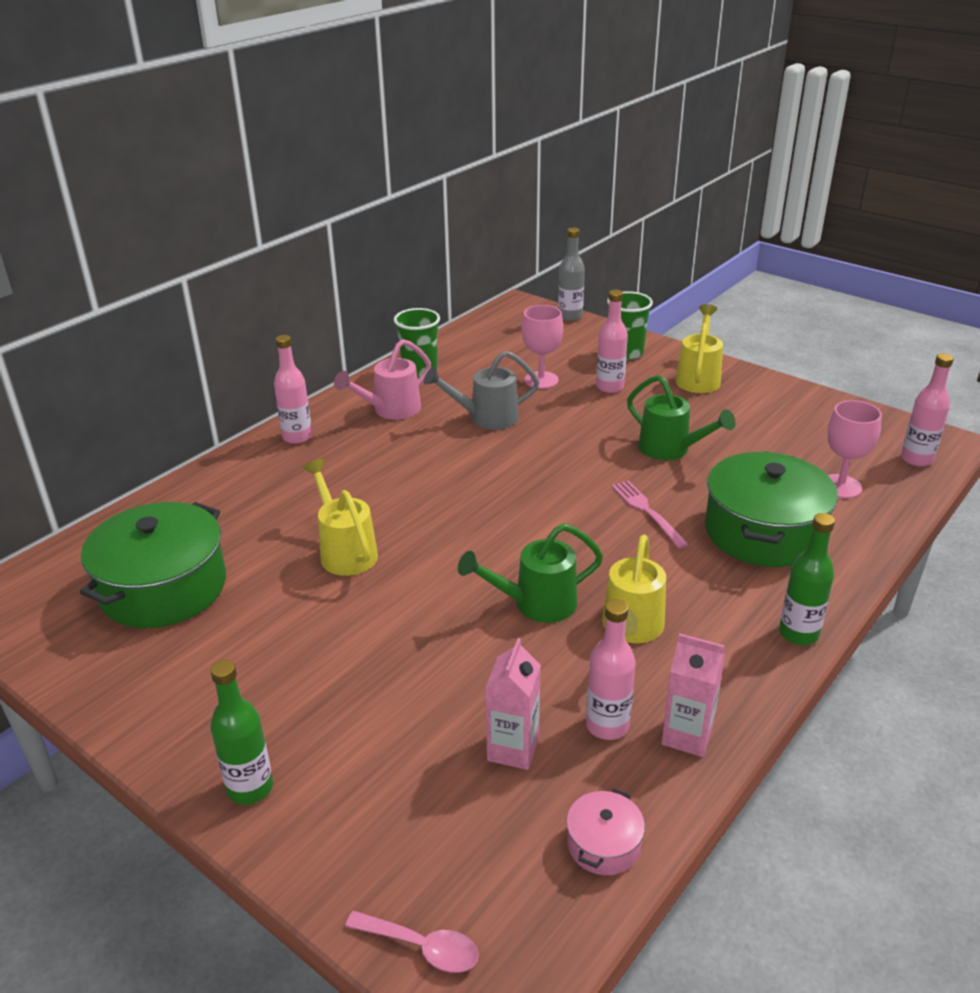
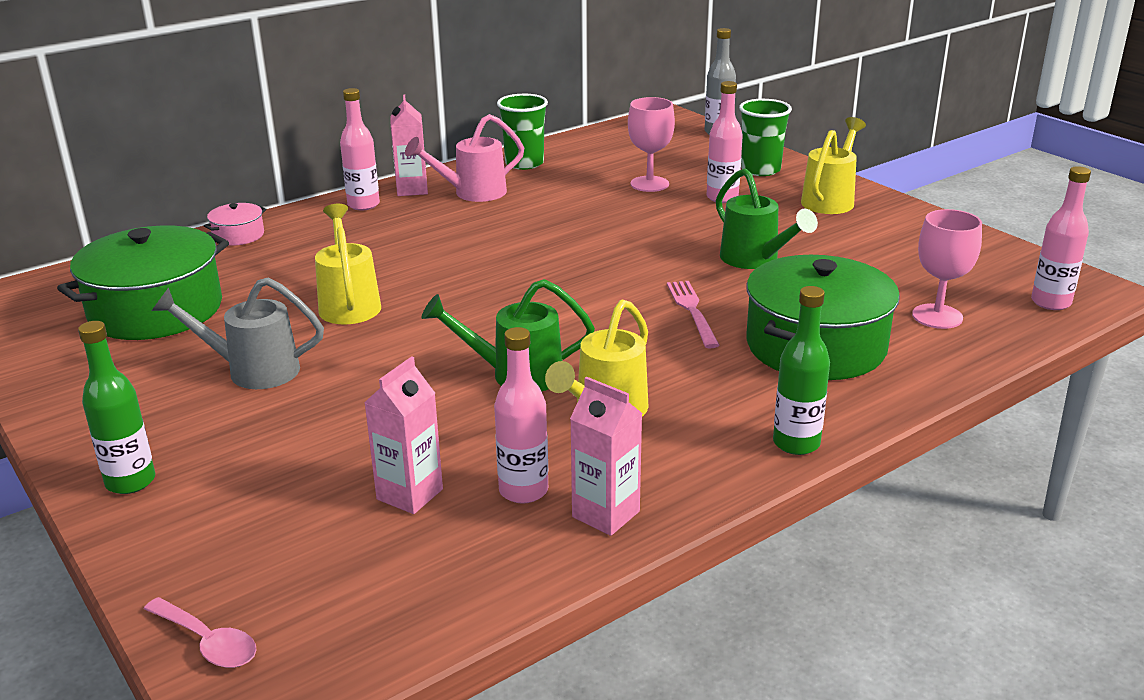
camera: 15 degrees right, 5 degrees down
(333, 413) = (412, 189): none -> pink carton
(486, 418) = (569, 210): grey watering can -> grey watering can (253, 370)
(603, 844) = (451, 592): pink pot -> pink pot (238, 235)

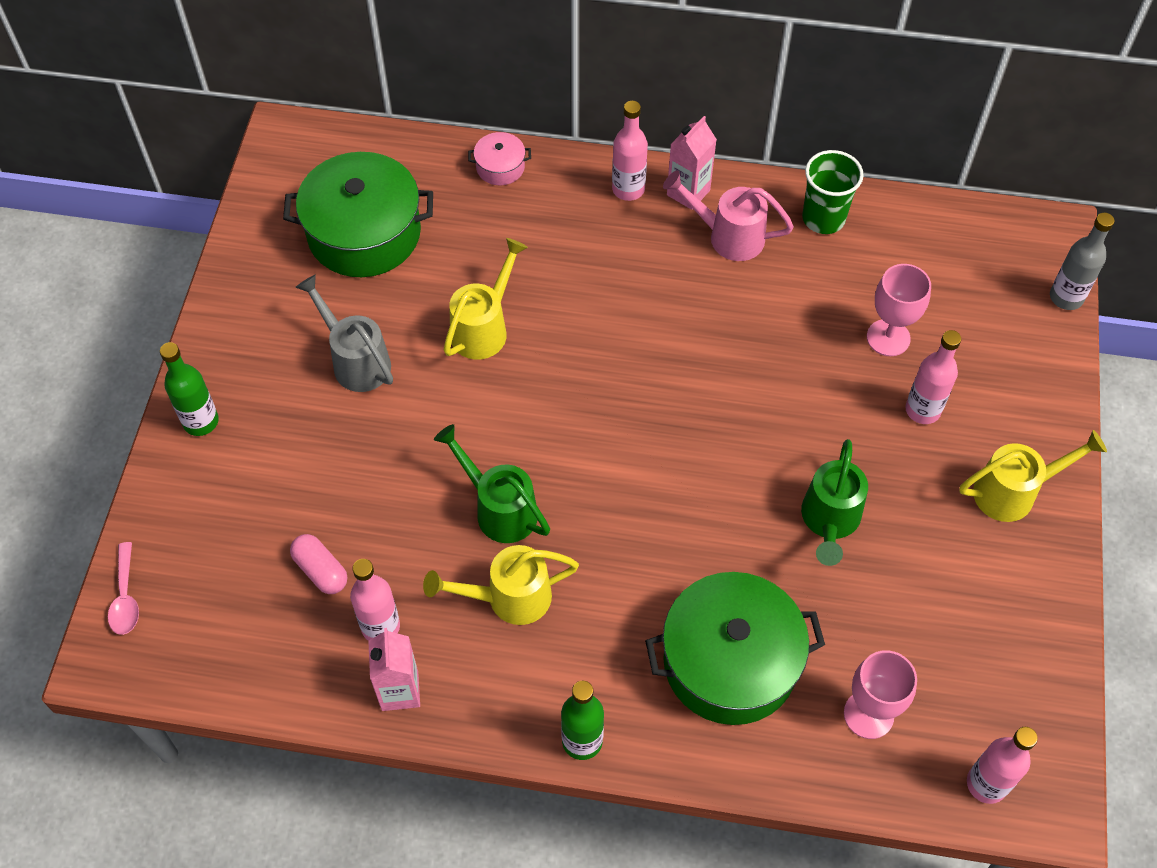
camera: 45 degrees right, 30 degrees up
(410, 494) = (321, 570): pink carton -> pink capsule
(692, 311) = (698, 542): pink fork -> none
(760, 170) = (1017, 394): green cup -> none

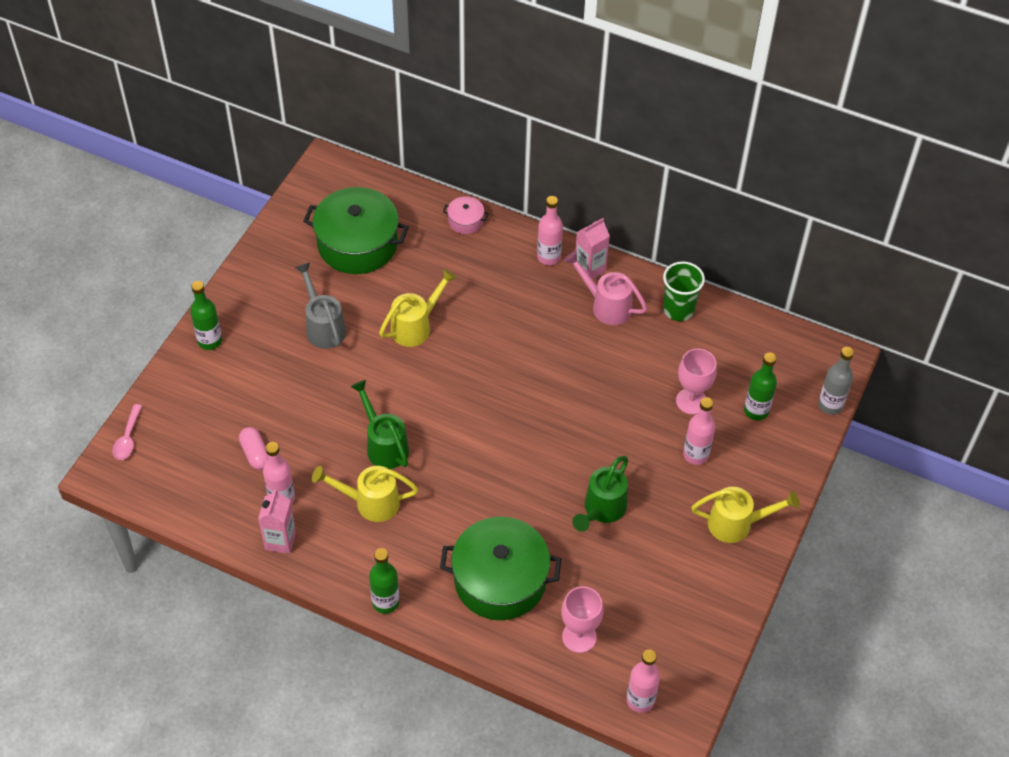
camera: 15 degrees right, 5 degrees down
(976, 329) = (756, 411): none -> green bottle

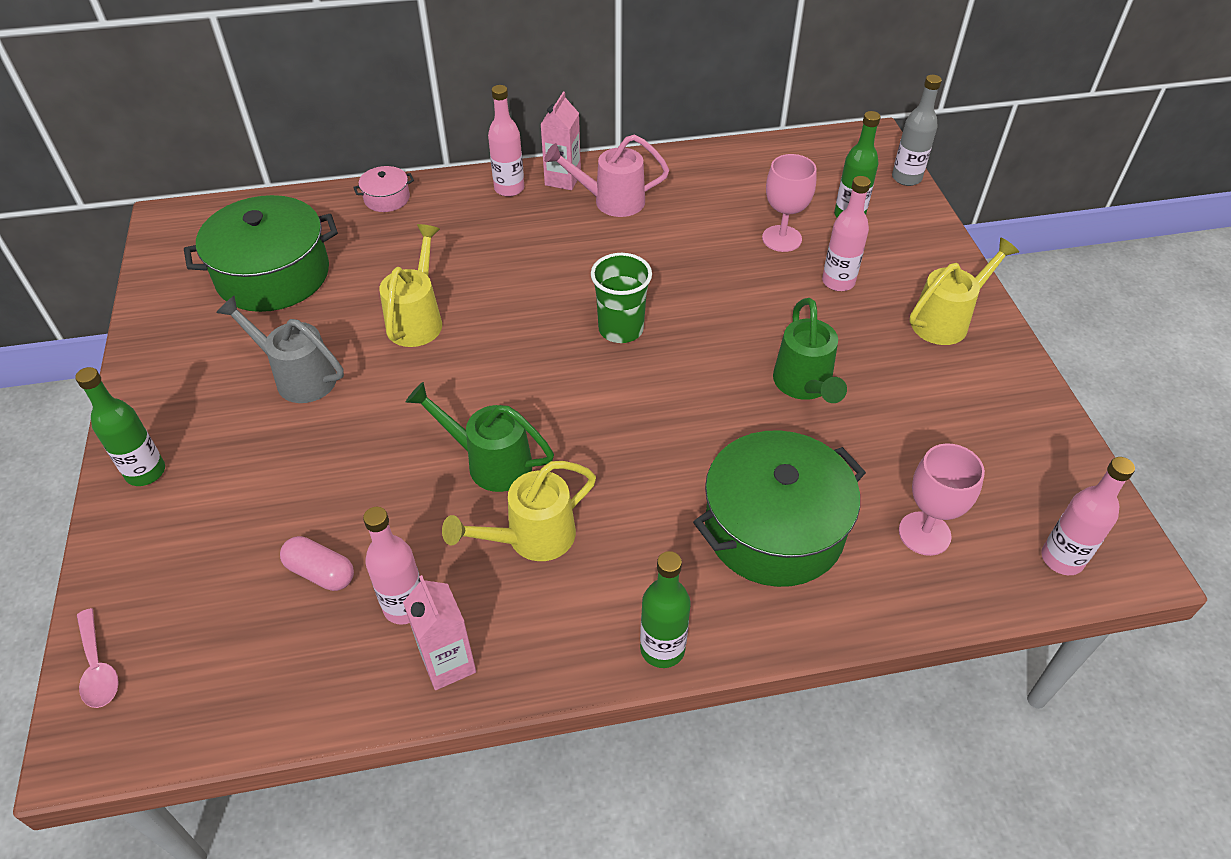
camera: 35 degrees left, 5 degrees down
(678, 309) = (685, 171): green cup -> green cup (621, 329)

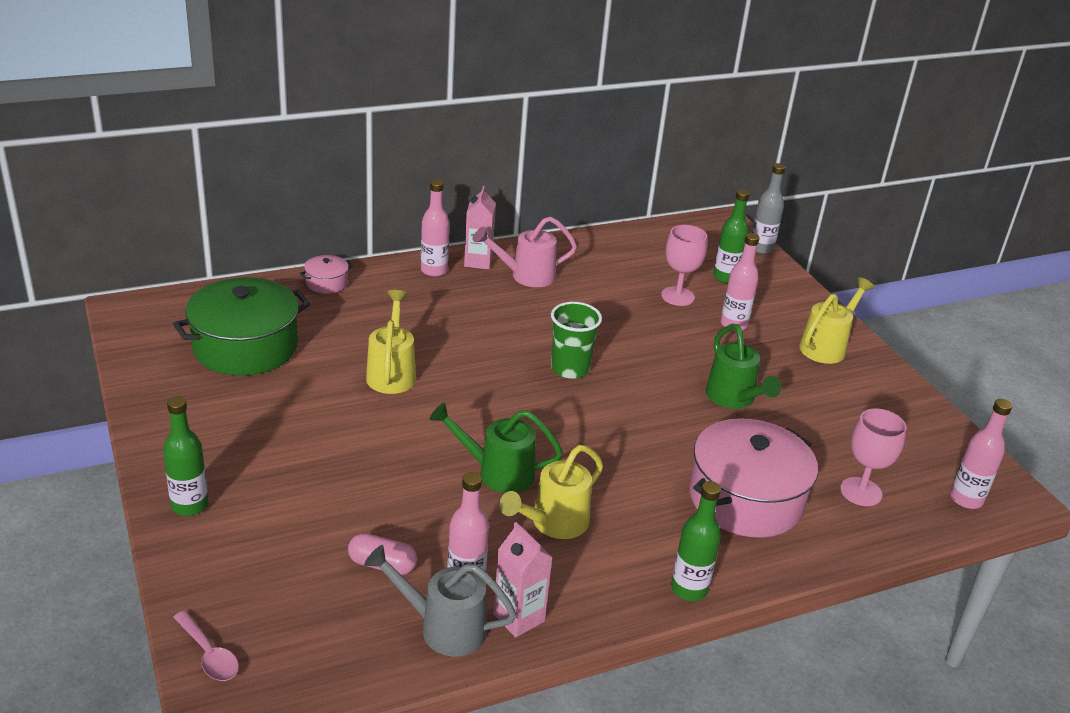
camera: 15 degrees left, 15 degrees down
(298, 377) = (302, 423): grey watering can -> grey watering can (444, 628)
(774, 528) = (745, 499): green pot -> pink pot

